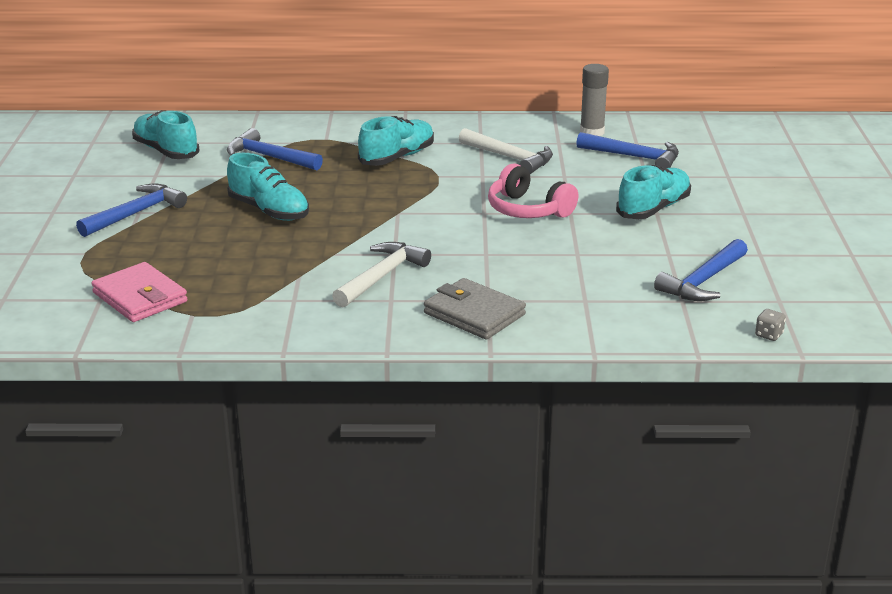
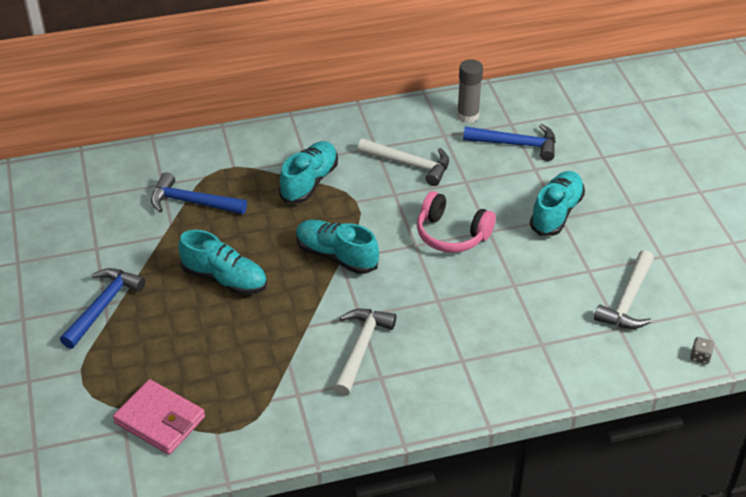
camera: 15 degrees left, 15 degrees up
(166, 151) = (91, 211): turquoise shoe -> turquoise shoe (336, 256)
(474, 314) = (457, 381): grey wallet -> none
(703, 281) = (628, 300): blue hammer -> white hammer

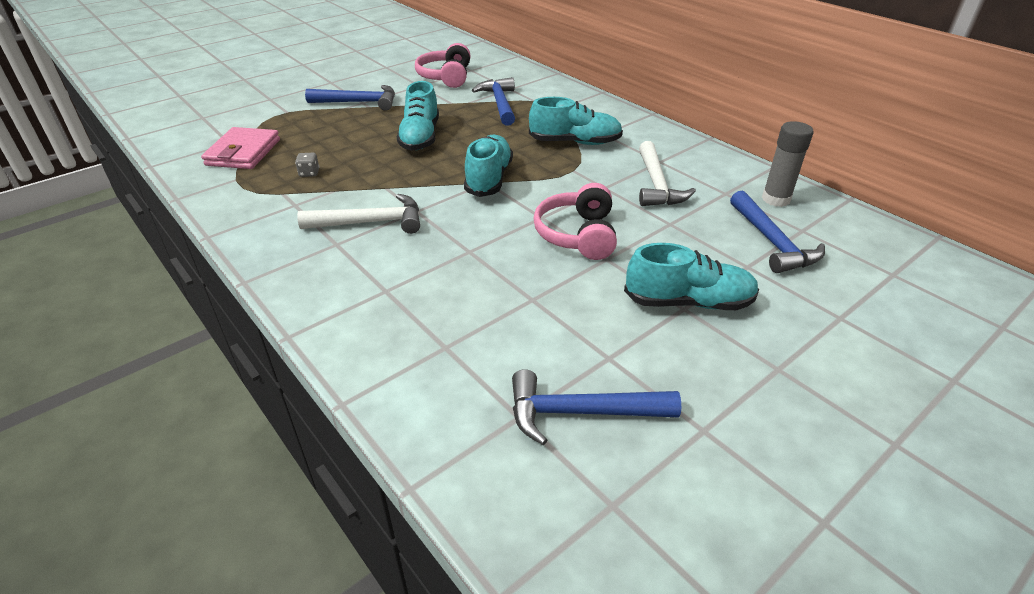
camera: 65 degrees right, 5 degrees down
(92, 221) = (446, 77): none -> pink headphones
(628, 300) = (581, 412): white hammer -> blue hammer
(700, 357) = (514, 537): grey dice -> grey dice (309, 173)

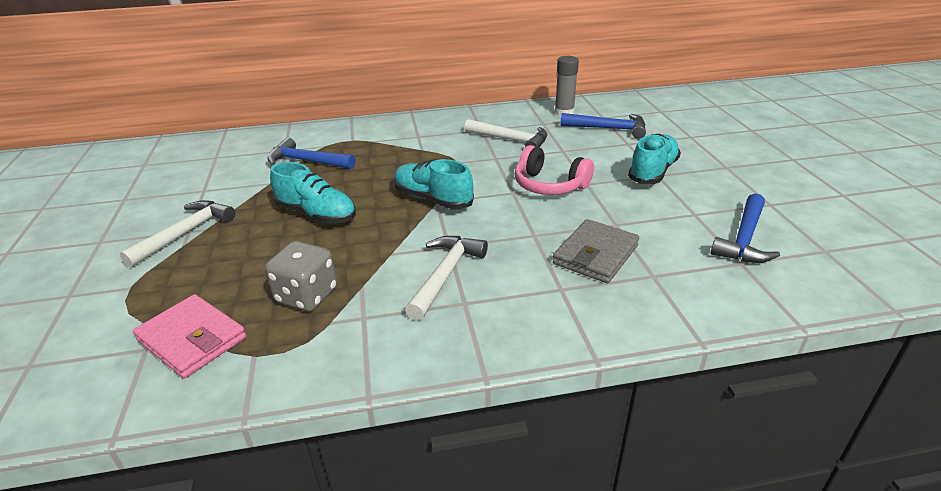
camera: 60 degrees left, 5 degrees down
(309, 173) = (307, 296): grey dice -> grey dice, size x2.20
(359, 102) = (185, 233): blue hammer -> white hammer
(446, 77) = (210, 172): pink headphones -> none
(459, 298) = (595, 255): none -> grey wallet
(575, 142) = (418, 150): turquoise shoe -> none

